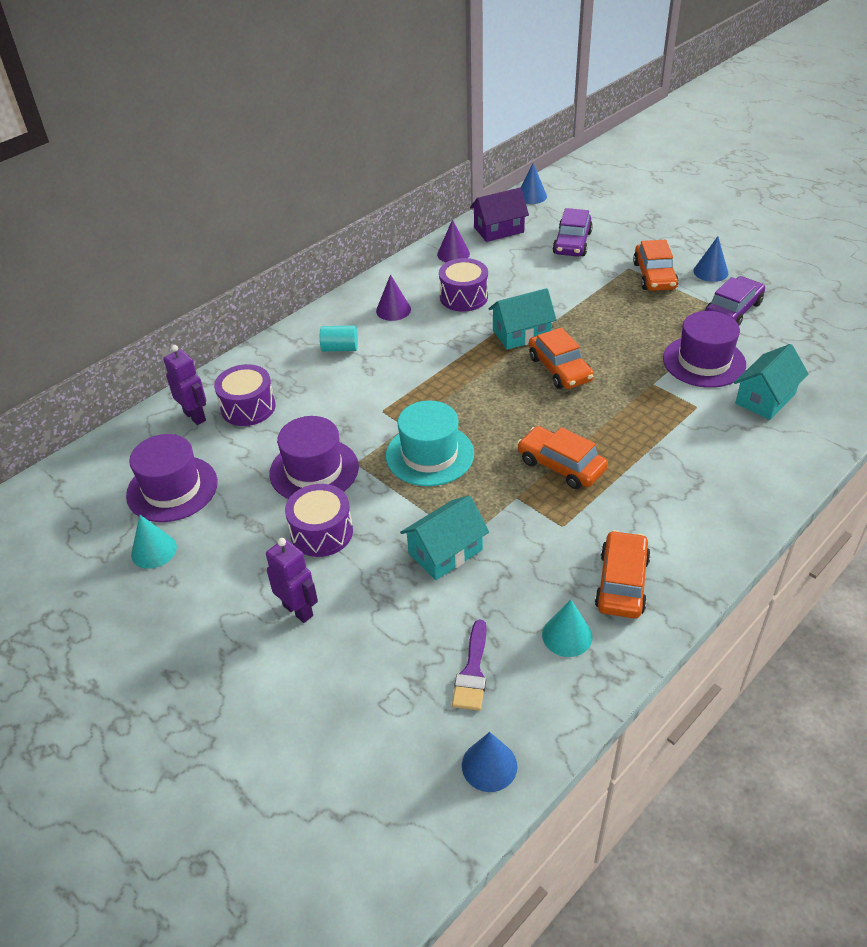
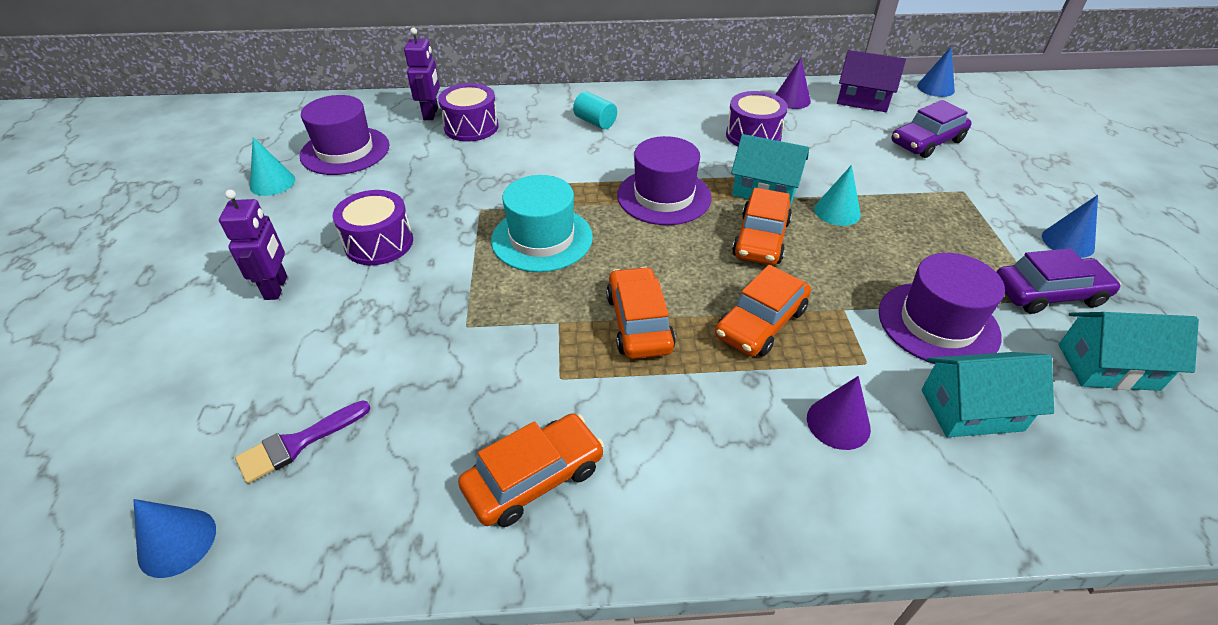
camera: 40 degrees right, 0 degrees up
(314, 470) = (444, 195): purple hat -> purple hat (664, 196)
(393, 310) = (678, 116): purple cone -> purple cone (838, 423)
(445, 552) = (435, 324): turquoise house -> turquoise house (1107, 367)
(567, 635) = (412, 483): turquoise cone -> turquoise cone (837, 211)
(654, 275) = (986, 212): orange car -> orange car (761, 323)

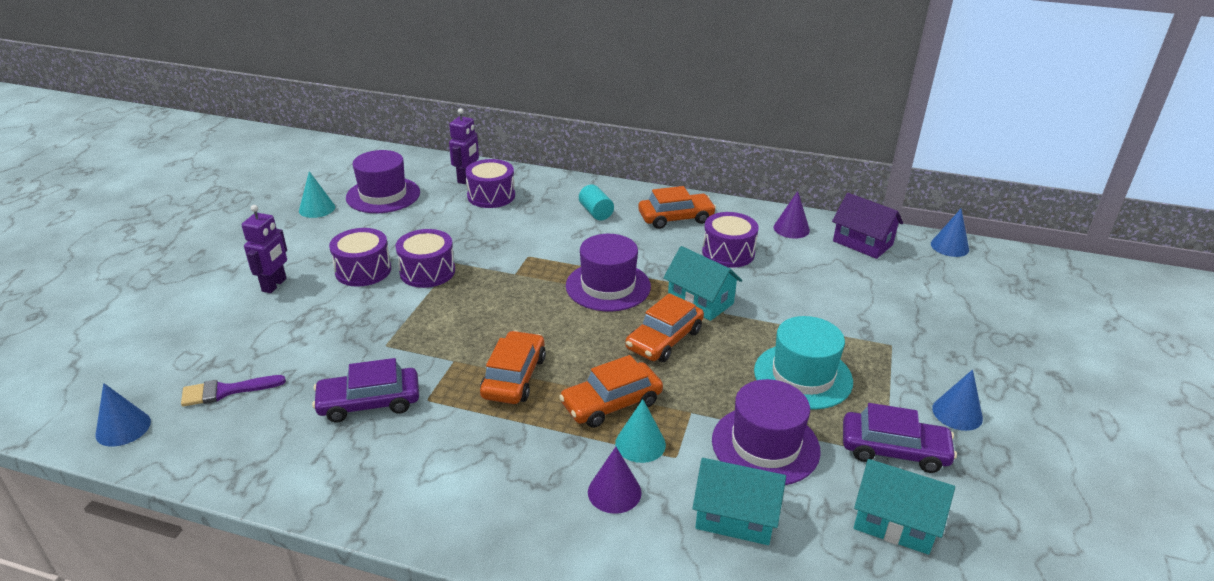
camera: 20 degrees right, 10 degrees down
(457, 226) = (427, 271): none -> purple drum
(534, 478) = (362, 459): orange car -> orange car (676, 218)
(542, 238) = (485, 296): turquoise hat -> turquoise hat (803, 376)
(837, 211) = (752, 334): turquoise cone -> turquoise cone (640, 443)
(927, 142) = (894, 294): purple car -> purple car (369, 402)

